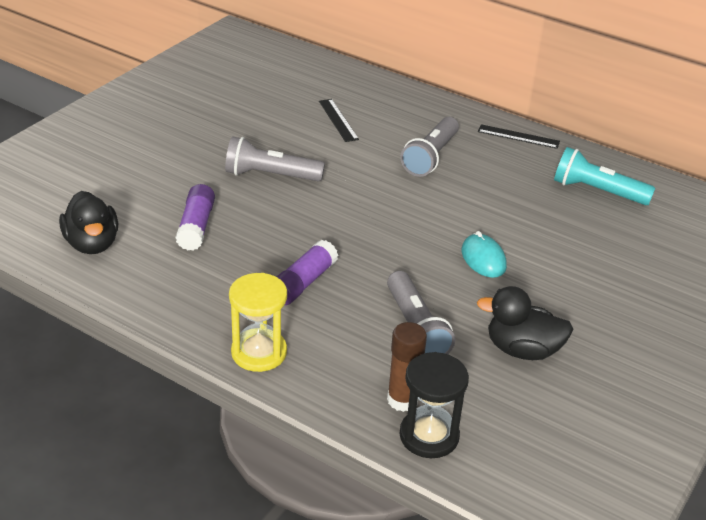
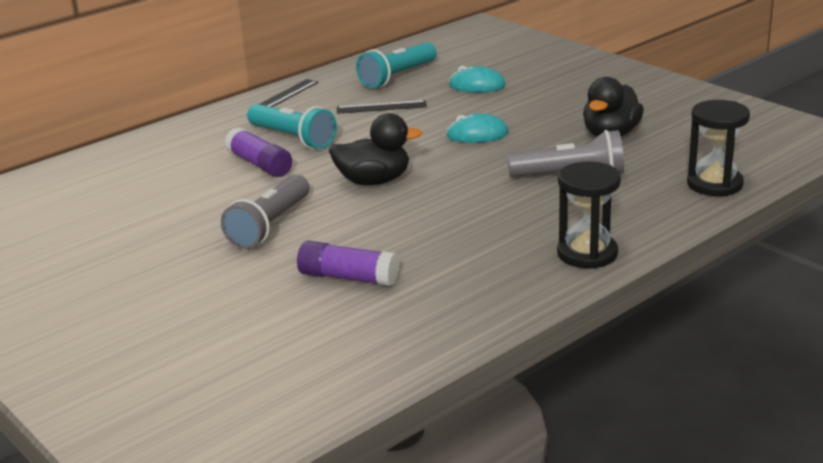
camera: 70 degrees left, 10 degrees down
(92, 244) = (348, 351): black duck -> black duck (374, 181)
(259, 352) = (587, 253): yellow hourglass -> black hourglass
(303, 283) = (481, 222): purple glue stick -> purple glue stick (259, 164)
(338, 120) = (181, 178): black ruler -> black ruler (381, 107)
(402, 400) = (667, 190): brown glue stick -> none
(430, 157) = (293, 138): grey flashlight -> turquoise flashlight
(603, 244) = (477, 85): none -> turquoise mouse

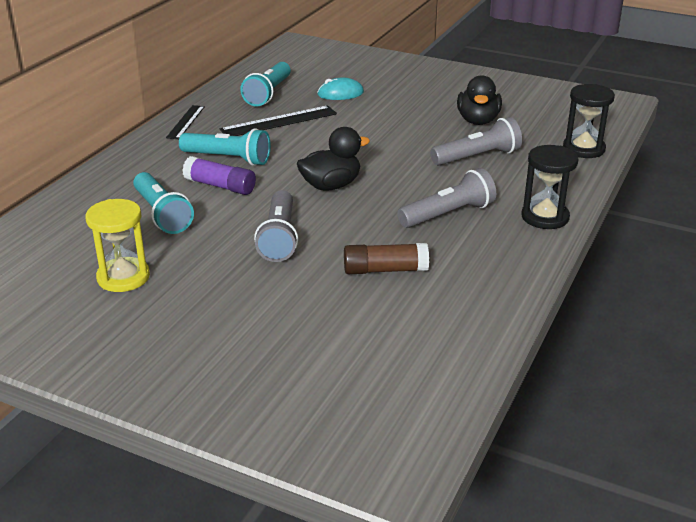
camera: 25 degrees left, 5 degrees up
(88, 237) = (123, 277): none -> yellow hourglass
(178, 183) = (162, 214): none -> turquoise flashlight
(348, 277) = (385, 270): purple glue stick -> brown glue stick
(381, 107) = (279, 122): black ruler -> black ruler, size x1.56
(475, 232) = (448, 214): none -> grey flashlight
(477, 134) = (377, 134): turquoise mouse -> none

